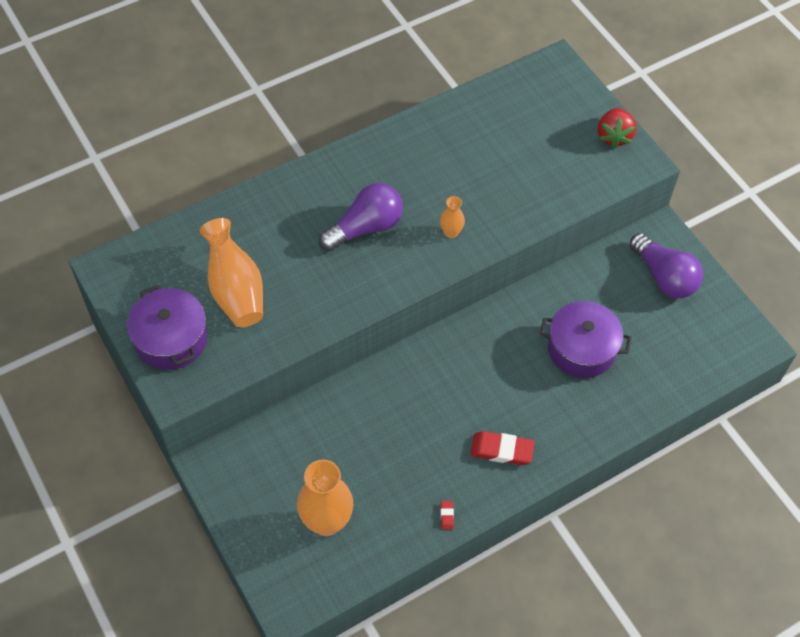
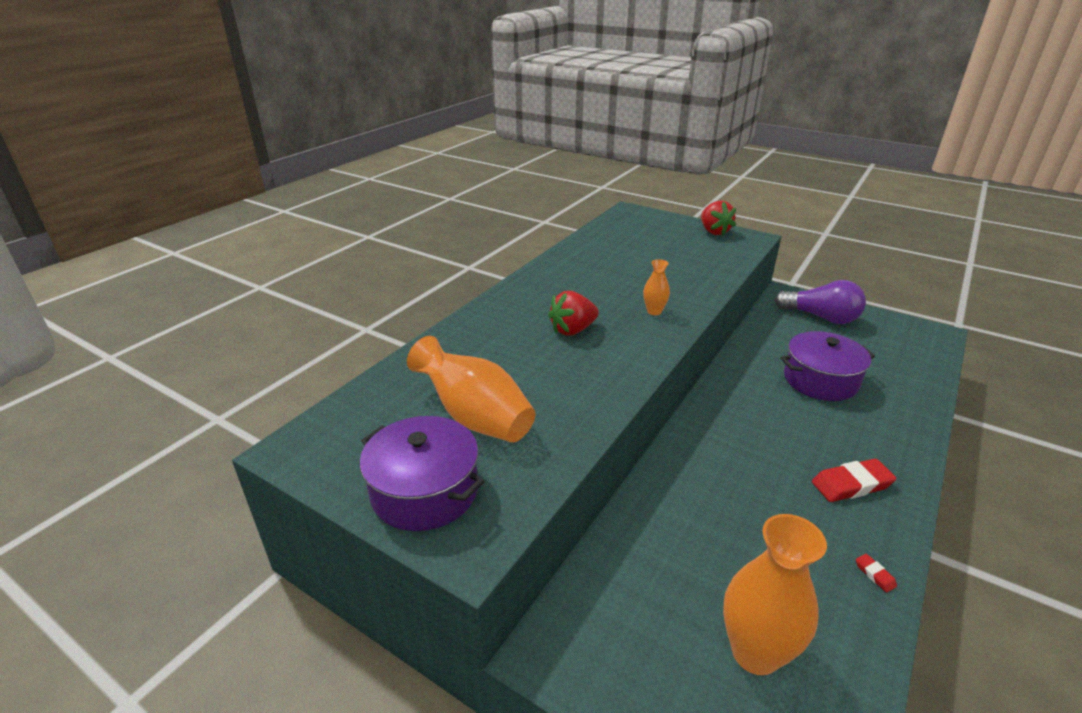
camera: 25 degrees left, 25 degrees down
(365, 227) = (572, 330): purple light bulb -> red strawberry

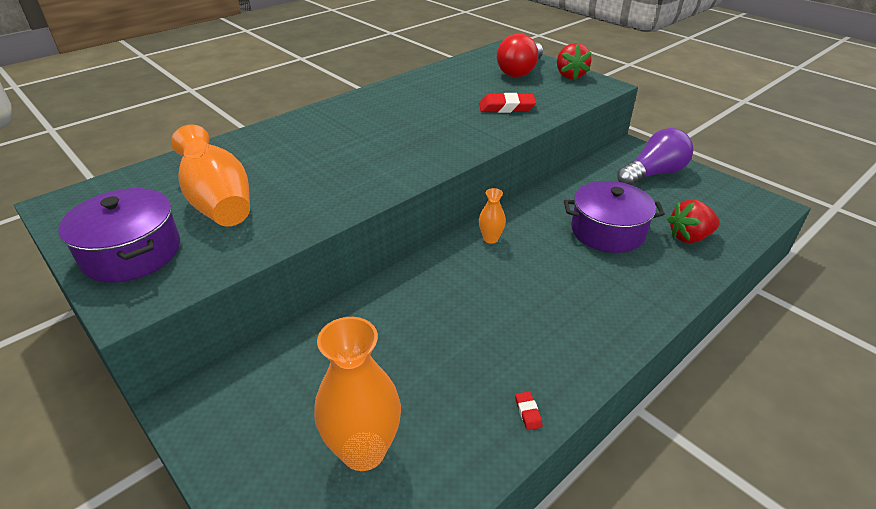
camera: 15 degrees right, 5 degrees up
(572, 330) = (361, 145): red strawberry -> red strawberry (689, 237)
(654, 311) = (449, 139): orange vase -> orange vase (490, 239)
(664, 232) = (520, 71): none -> red light bulb
(821, 317) = (653, 174): purple light bulb -> purple light bulb turned 75 degrees counterclockwise
(851, 484) = (566, 329): red eraser -> red eraser (506, 107)

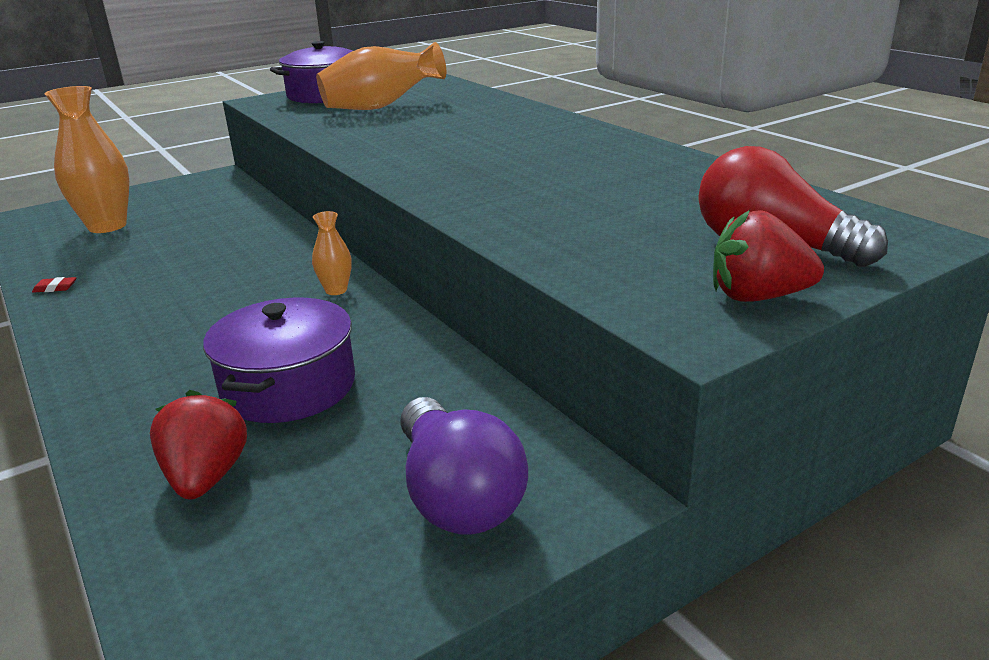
camera: 100 degrees right, 10 degrees down
(506, 107) = (573, 222): red eraser -> none

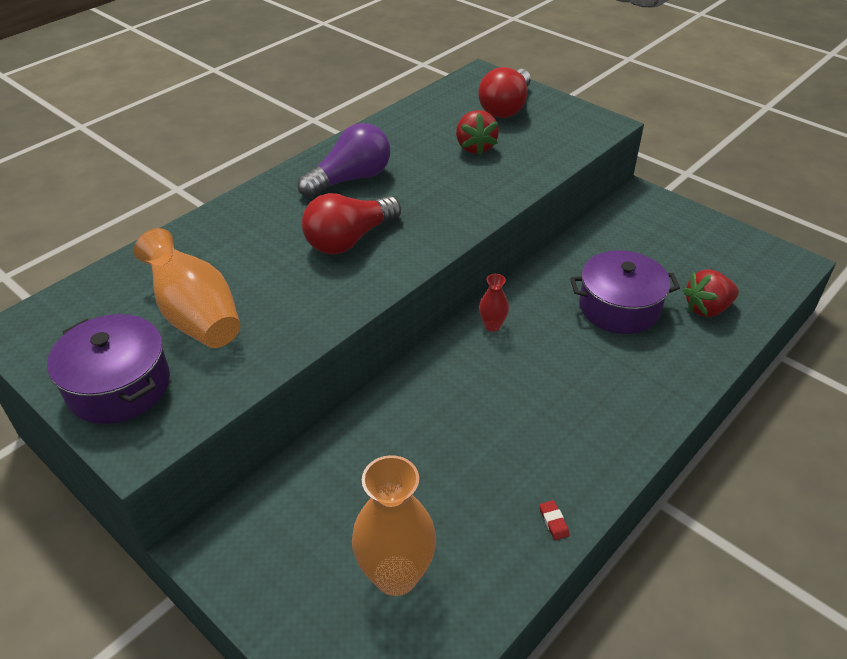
camera: 105 degrees left, 15 degrees up
(336, 290) = (492, 325): orange vase -> red vase
(445, 147) = (349, 240): none -> red light bulb
(457, 495) = (665, 229): purple light bulb -> purple light bulb (350, 179)
(757, 297) = (565, 111): red strawberry -> red strawberry (475, 147)

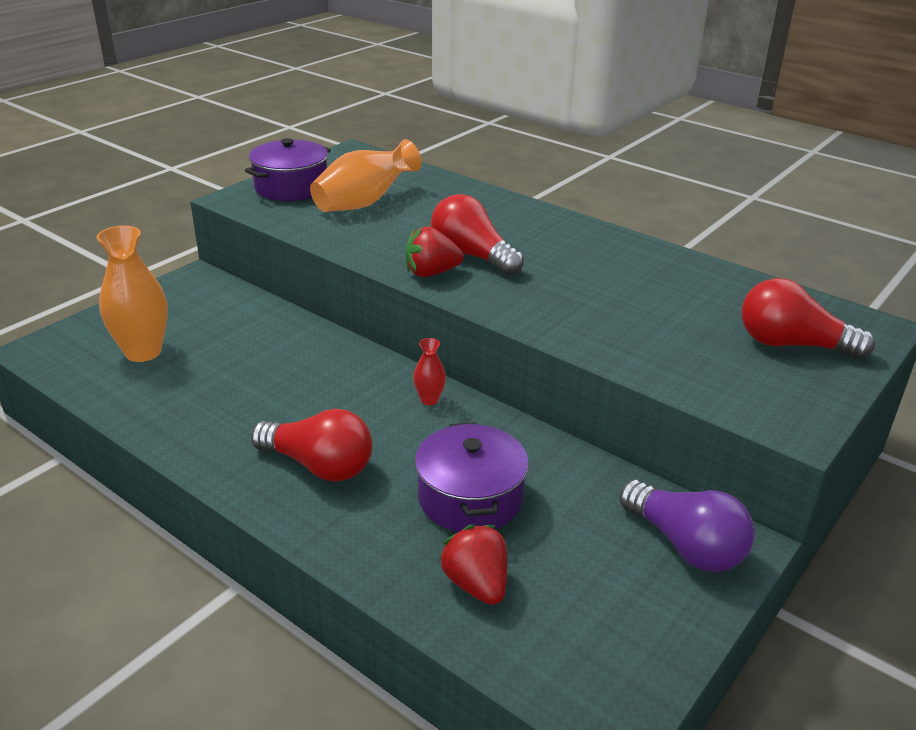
camera: 85 degrees right, 10 degrees down
(350, 179) = (577, 251): purple light bulb -> purple light bulb (685, 545)
(475, 147) = (675, 321): red strawberry -> red strawberry (431, 273)
(553, 522) = (167, 431): red eraser -> none
(593, 396) = (319, 466): none -> red light bulb

